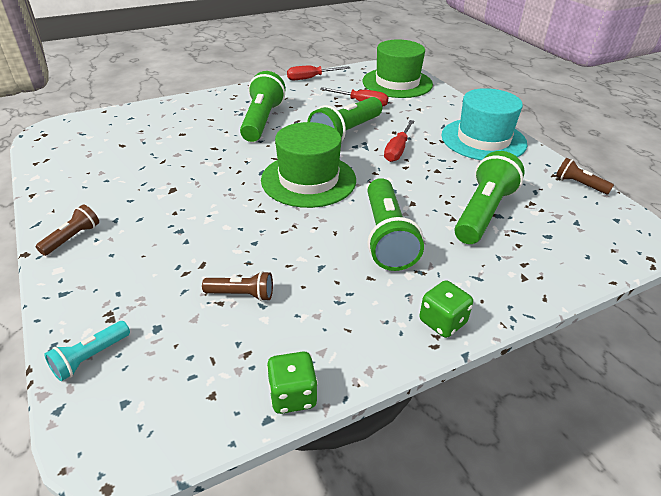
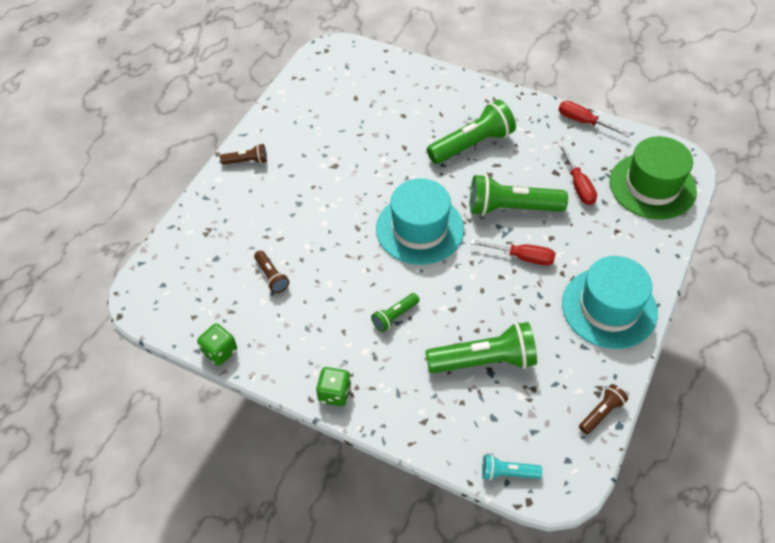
camera: 55 degrees right, 15 degrees up
(90, 358) = (176, 248): turquoise flashlight -> turquoise flashlight (507, 473)
(308, 180) = (419, 229): green hat -> turquoise hat
(387, 237) = (394, 316): green flashlight -> green flashlight, size x0.50
(397, 150) = (522, 257): red screwdriver -> red screwdriver turned 150 degrees counterclockwise
(579, 184) = (601, 413): brown flashlight -> brown flashlight turned 45 degrees clockwise

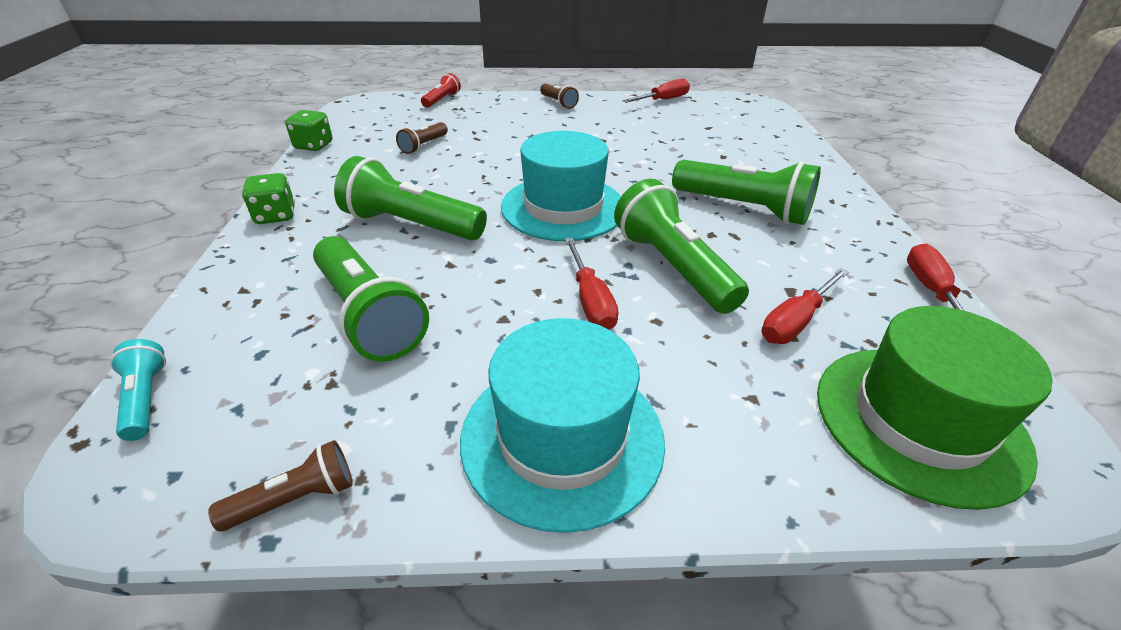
camera: 60 degrees right, 15 degrees down
(179, 237) = (442, 100): none -> red flashlight
(290, 96) = (663, 100): none -> red screwdriver
(394, 316) = (411, 225): green flashlight -> green flashlight, size x1.99
(601, 413) = (296, 498): brown flashlight -> brown flashlight turned 45 degrees counterclockwise

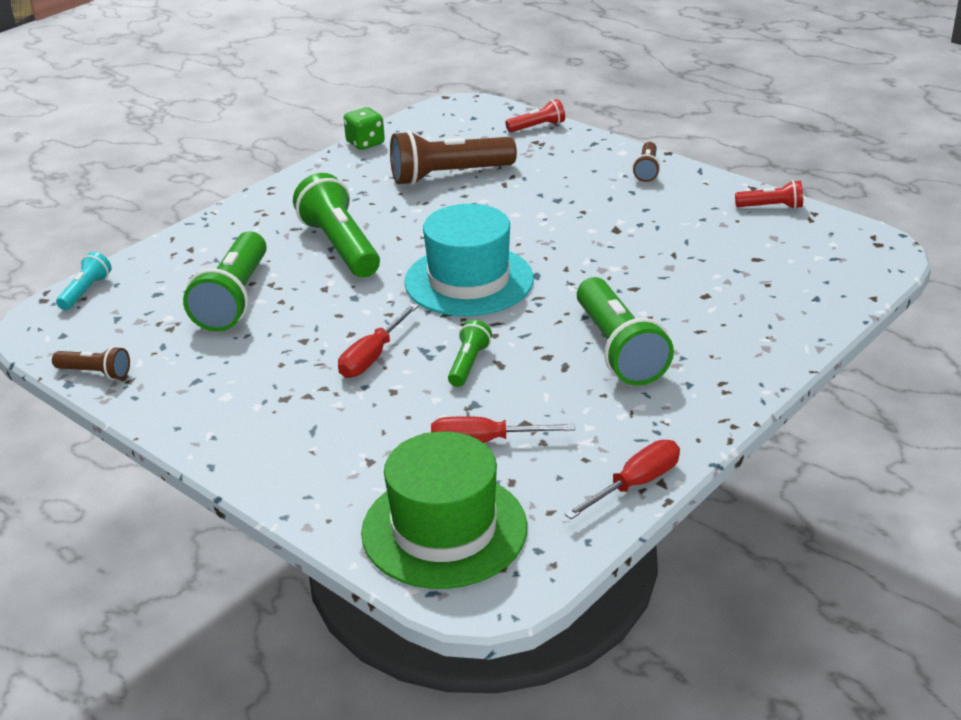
camera: 45 degrees right, 5 degrees down
(275, 216) = (266, 200): green dice -> none
(423, 146) = (448, 175): brown flashlight -> brown flashlight, size x1.99
(562, 437) = (238, 417): turquoise hat -> none
(663, 100) = (771, 207): red screwdriver -> red flashlight
(672, 266) = (468, 364): green flashlight -> green flashlight, size x0.50

